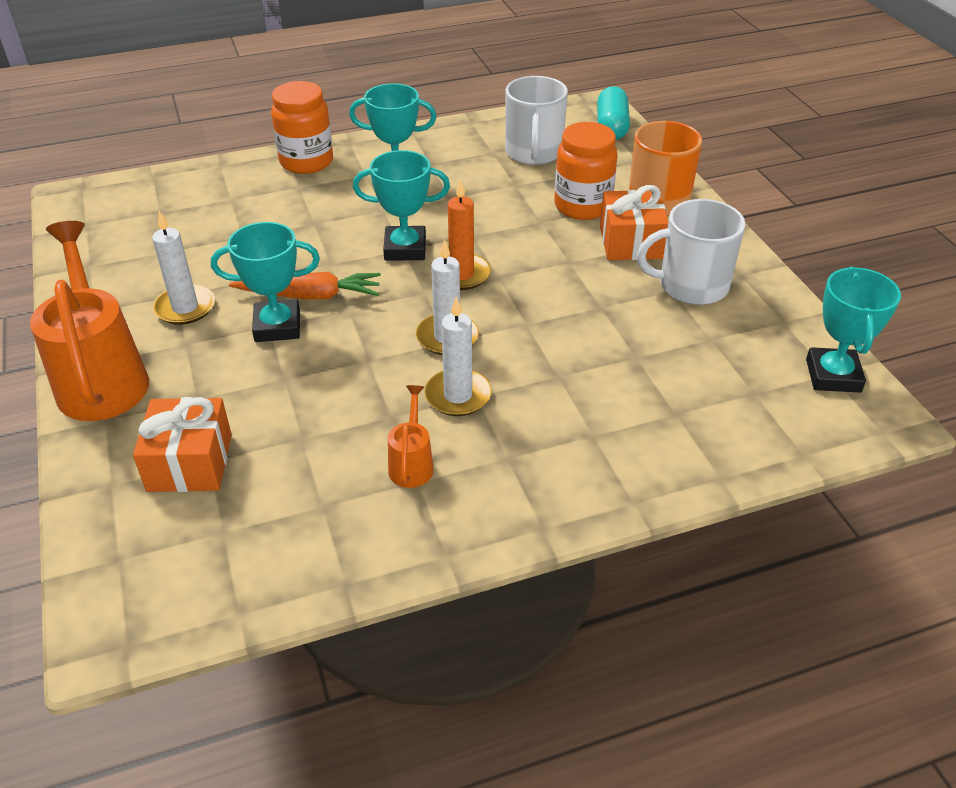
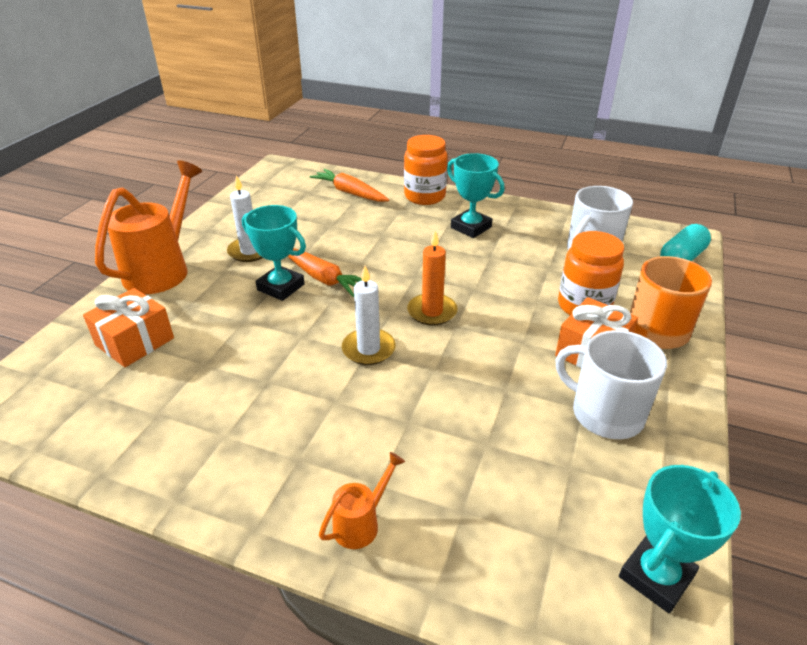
camera: 40 degrees right, 5 degrees down
(214, 191) = (350, 193): none -> orange carrot
(405, 248) = (416, 276): turquoise trophy -> none
(411, 464) = (237, 422): orange watering can -> orange watering can (361, 523)
(458, 395) = (324, 393): white candle -> none

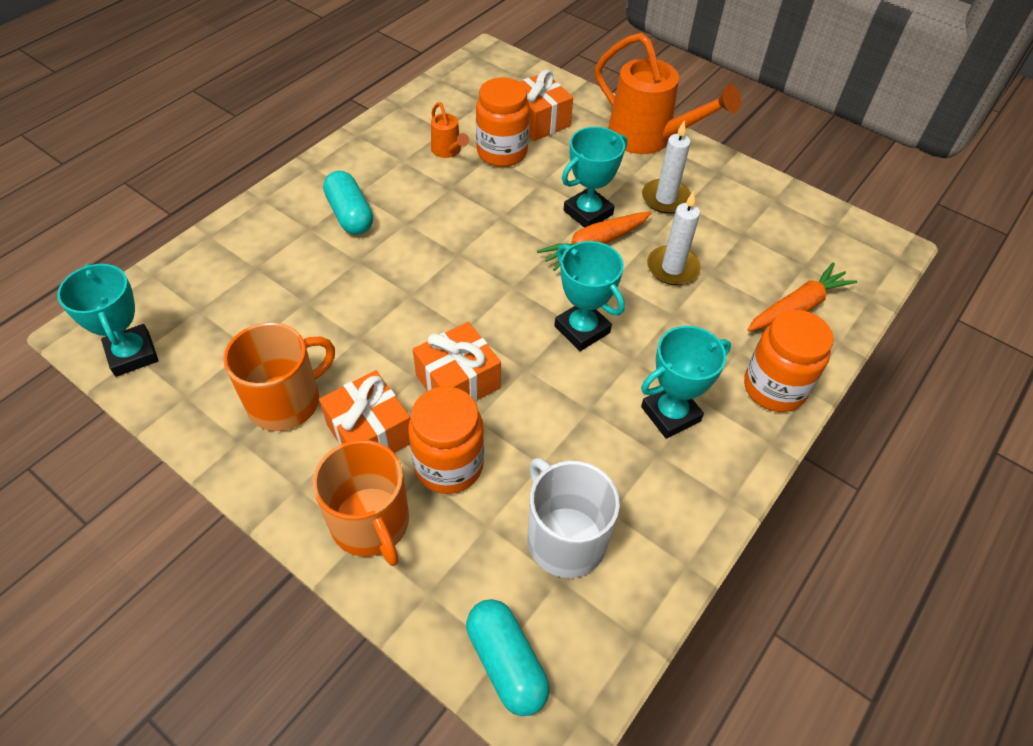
camera: 105 degrees right, 15 degrees up
(197, 357) = (502, 152): none -> orange jar
(339, 453) = (350, 215): none -> turquoise capsule
(361, 523) = (282, 214): orange watering can -> orange watering can (448, 151)
(368, 349) = (462, 256): white candle -> white candle (672, 268)
(419, 270) = (582, 329): none -> turquoise trophy
(432, 312) = (499, 318): orange candle -> none
(510, 319) = (458, 381): none -> orange gift
(605, 413) = (286, 401): white mug -> orange mug

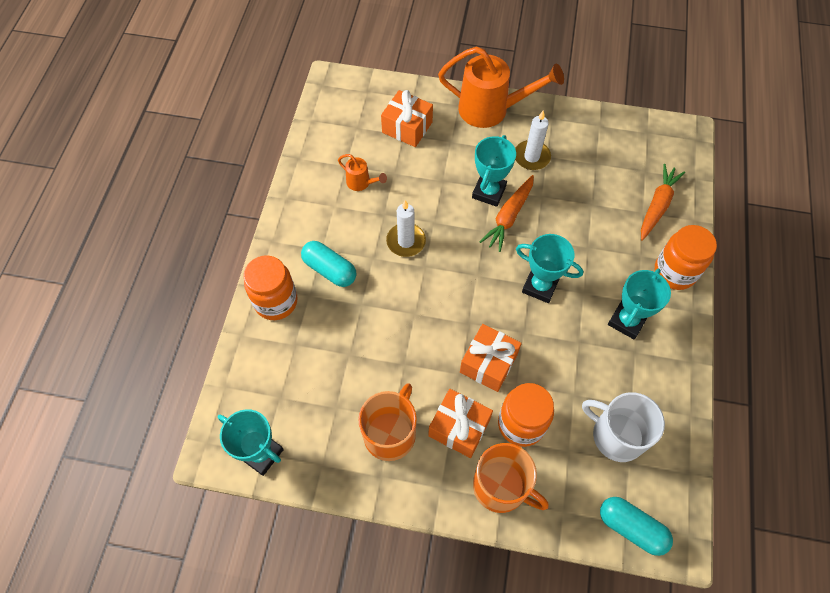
camera: 25 degrees left, 10 degrees up
(502, 152) = (399, 167): orange jar -> orange jar (276, 301)
(672, 268) = (567, 211): white candle -> white candle (406, 241)

